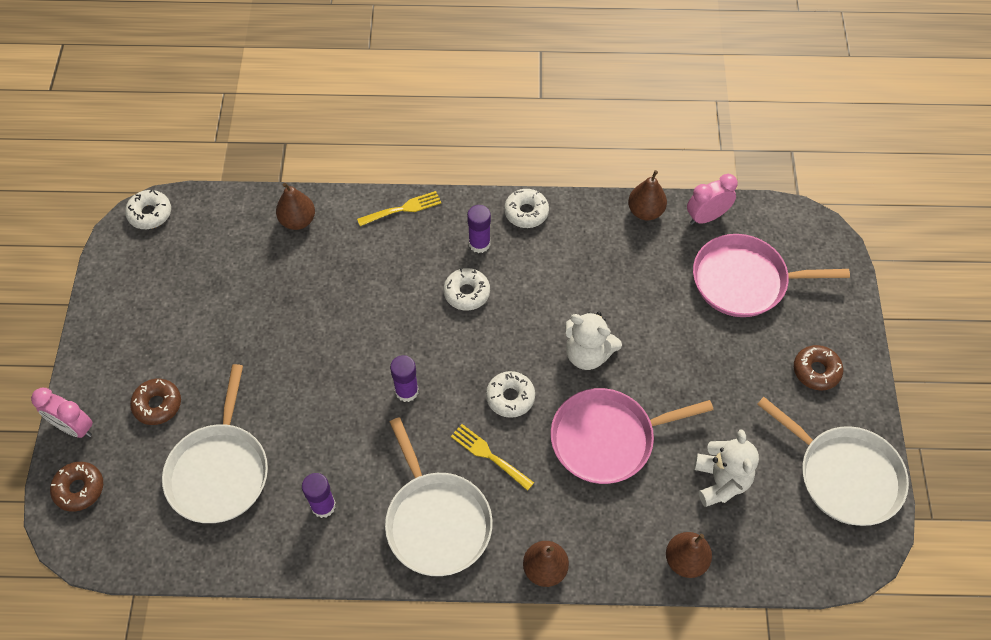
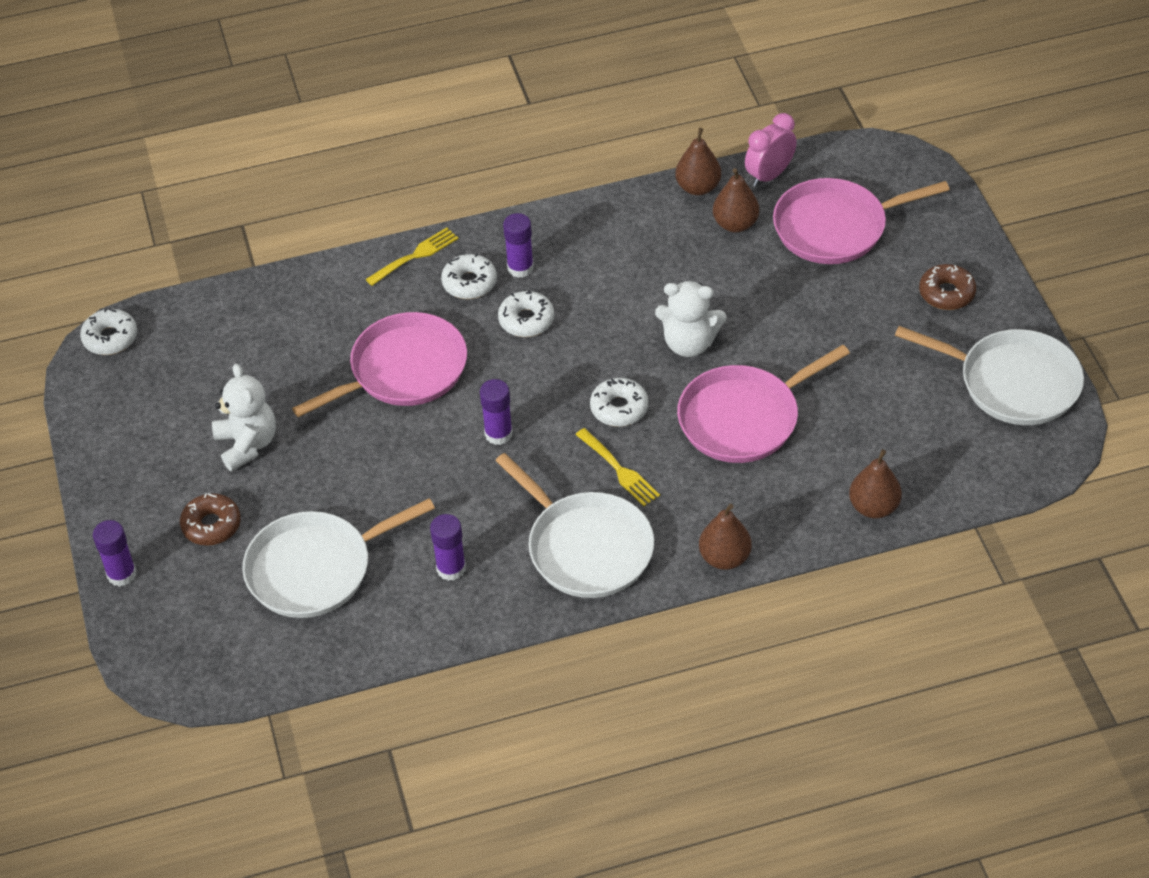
camera: 15 degrees left, 10 degrees down
(74, 427) = (122, 574): pink clock -> purple glue stick
(79, 489) = (157, 631): brown donut -> none
(219, 471) = (315, 569): white pan -> white pan turned 75 degrees clockwise
(298, 220) = (295, 299): brown pear -> brown pear (735, 224)
(355, 309) = (403, 370): none -> pink pan
(489, 455) = (619, 469): yellow fork -> yellow fork turned 150 degrees counterclockwise
(526, 212) = (561, 223): white donut -> white donut (469, 283)
(720, 481) = (883, 424): white teddy bear -> white teddy bear (247, 444)

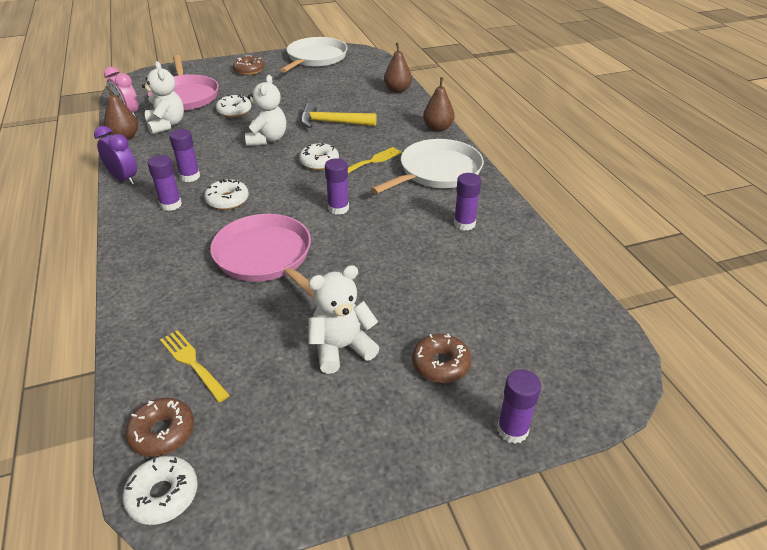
camera: 95 degrees left, 10 degrees down
(171, 326) = (162, 432): none -> brown donut
(315, 569) = (478, 291): white pan -> none
(415, 256) = (133, 258): yellow fork -> yellow fork (192, 363)
(469, 283) = (177, 228): white donut -> white donut (234, 111)
(584, 212) = (124, 179): none -> purple clock
(586, 274) = (190, 176): none -> purple glue stick
(735, 224) = (166, 125): brown pear -> white teddy bear
(744, 418) = (332, 123): pink pan -> yellow hammer

